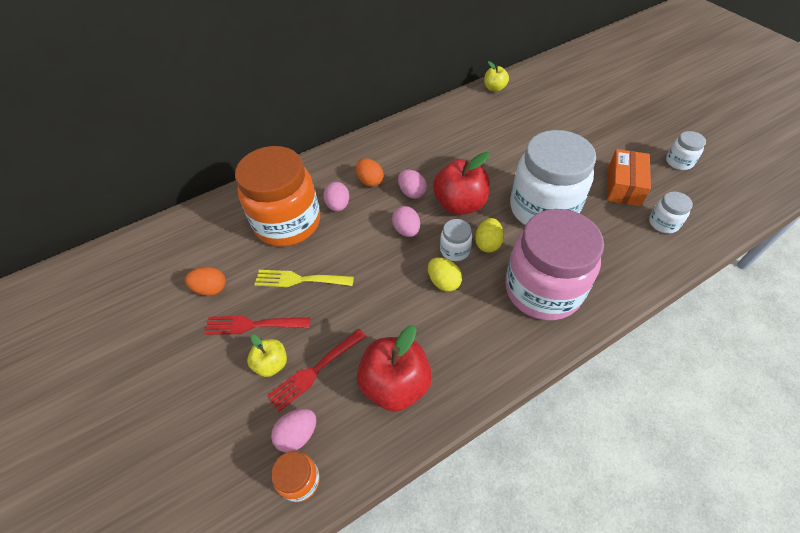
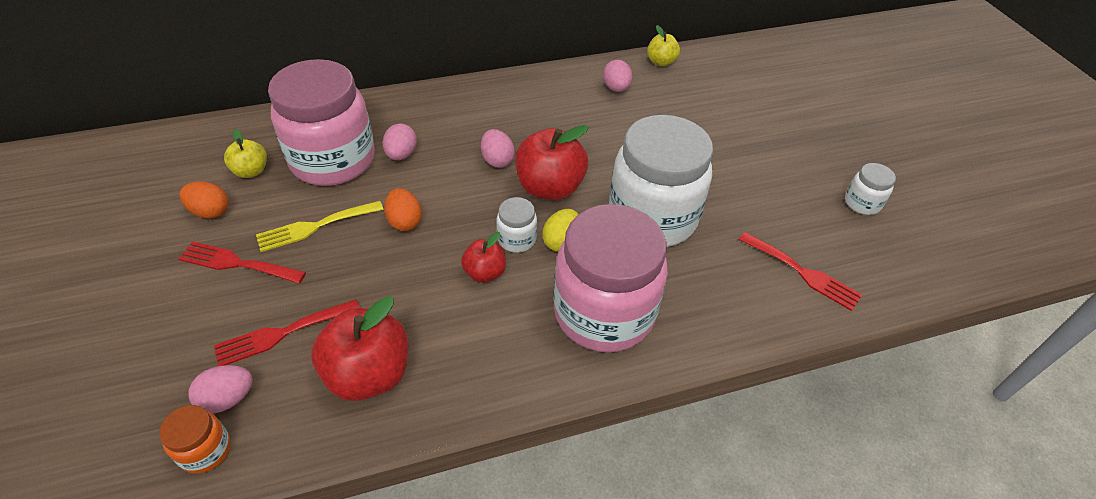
camera: 10 degrees right, 5 degrees down
(271, 364) = (237, 312): yellow apple -> yellow apple (251, 171)
(288, 223) = (333, 160): orange jar -> pink jar
(299, 279) = (315, 227): yellow fork -> yellow fork turned 45 degrees counterclockwise
(370, 181) = (453, 135): orange egg -> orange egg (405, 221)
(406, 230) = (469, 202): pink egg -> pink egg (616, 88)
(443, 282) = (484, 273): yellow egg -> red apple
(623, 186) = (772, 215): orange box -> none
(663, 223) = (803, 273): white jar -> red fork

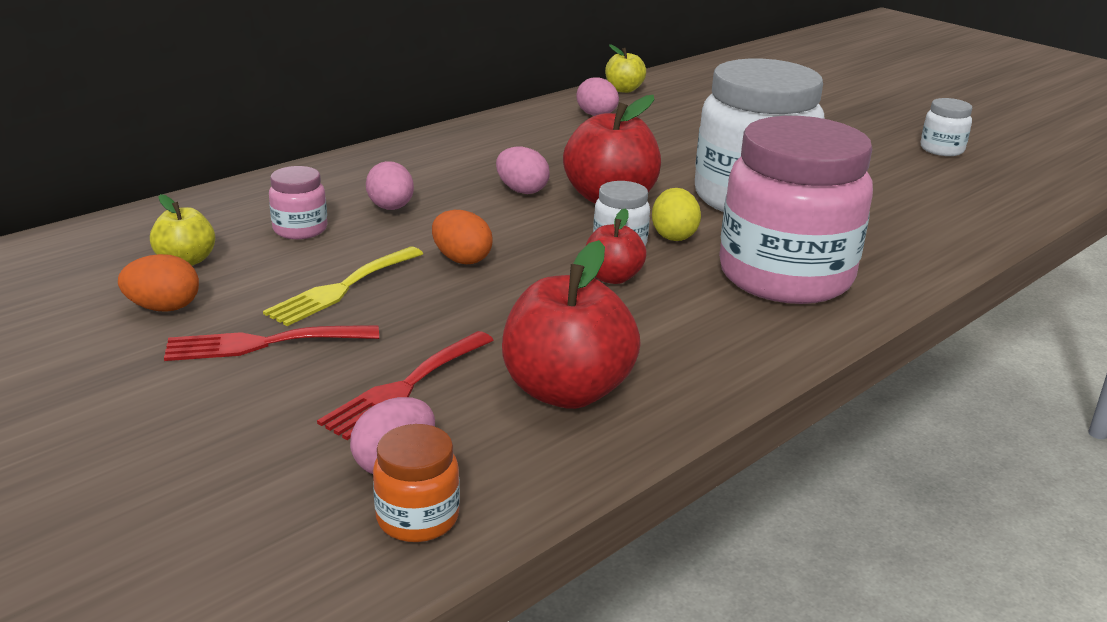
camera: 25 degrees left, 20 degrees down
(333, 160) = (300, 229): pink jar -> pink jar, size x0.42
(803, 273) = (946, 205): red fork -> none

